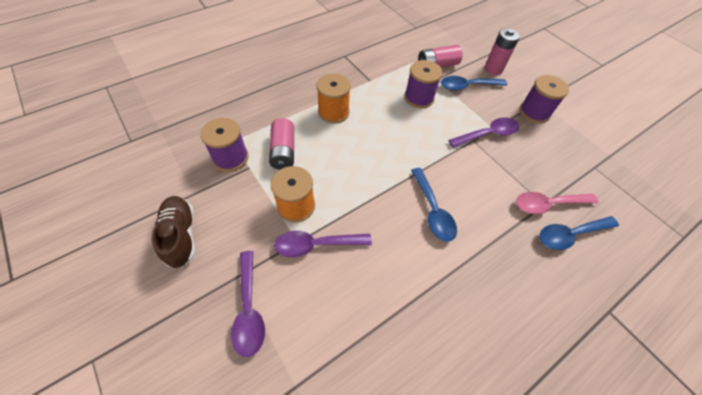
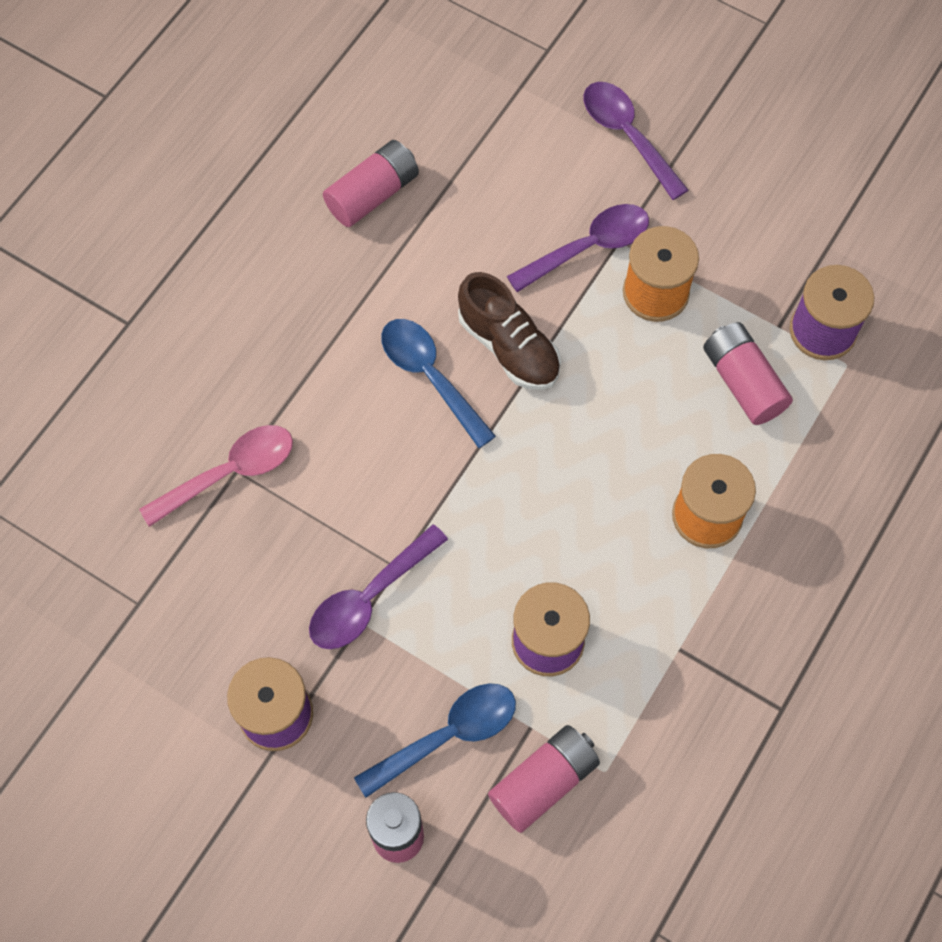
camera: 160 degrees right, 10 degrees up
(181, 235) = (790, 182): brown shoe -> brown shoe (509, 347)
(433, 339) = (373, 194): none -> pink battery
(570, 234) = (188, 427): blue spoon -> none

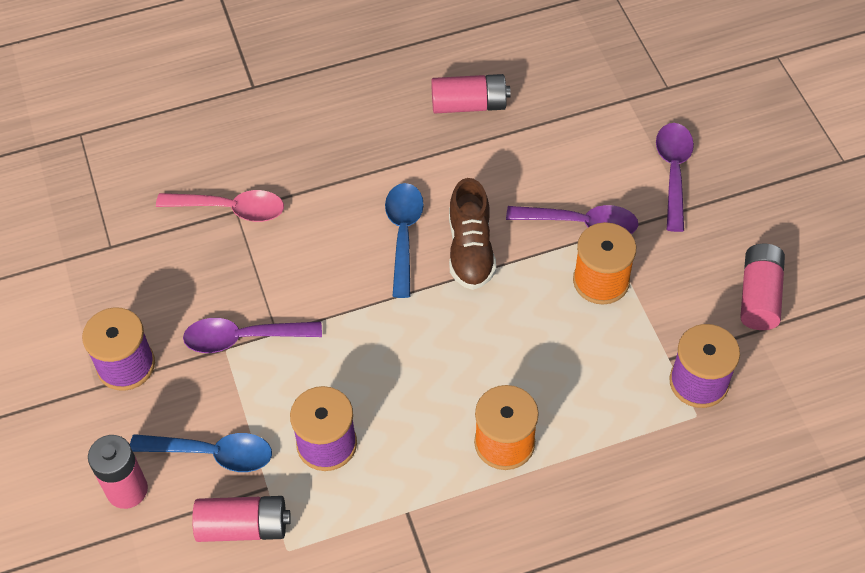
camera: 40 degrees right, 10 degrees down
(743, 382) = (609, 376): pink battery -> pink battery (759, 296)

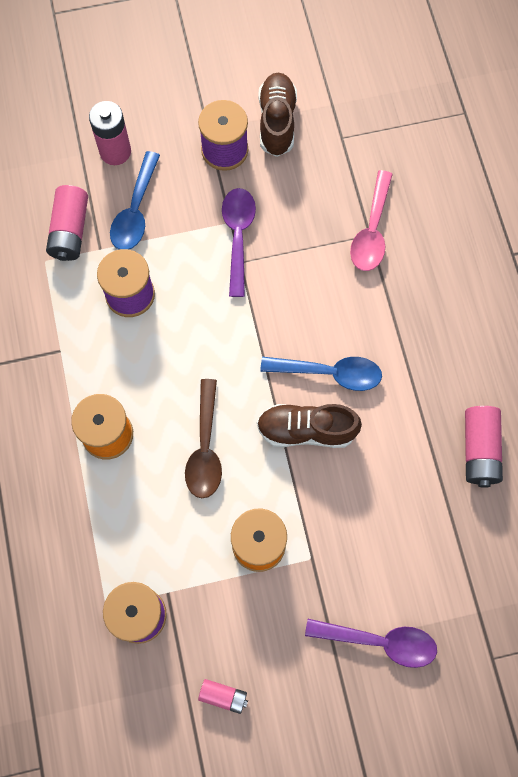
camera: 95 degrees right, 15 degrees up
(87, 313) = (277, 122): none -> brown shoe
(505, 342) = (205, 448): none -> brown spoon
(581, 224) = (325, 537): purple spoon -> none
(759, 296) = (223, 696): pink battery -> pink battery, size x0.57

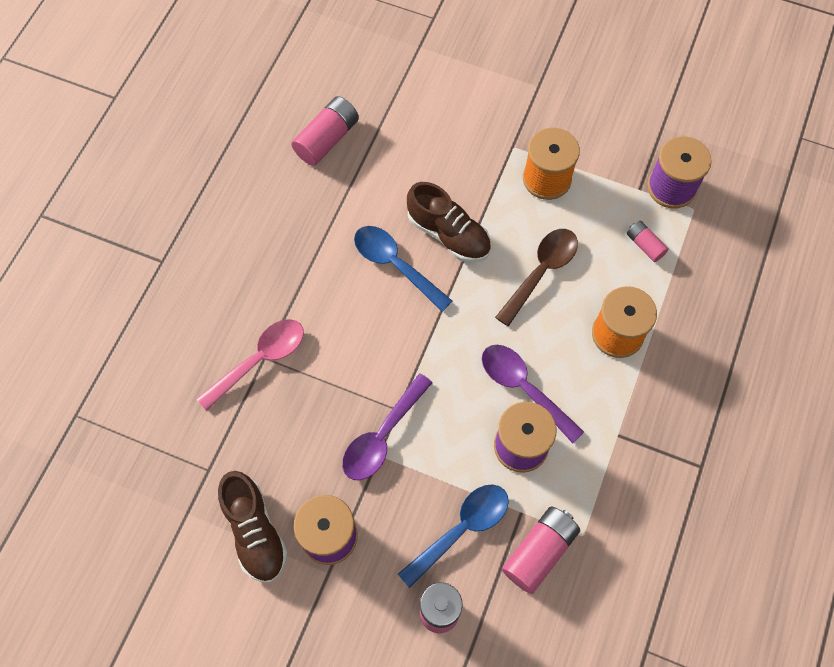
camera: 145 degrees left, 5 degrees down
(223, 696) = (639, 103): pink battery -> pink battery (645, 245)
(277, 122) = (255, 532): brown shoe -> brown shoe turned 60 degrees counterclockwise
(379, 641) = (503, 70): purple spoon -> purple spoon (524, 388)

